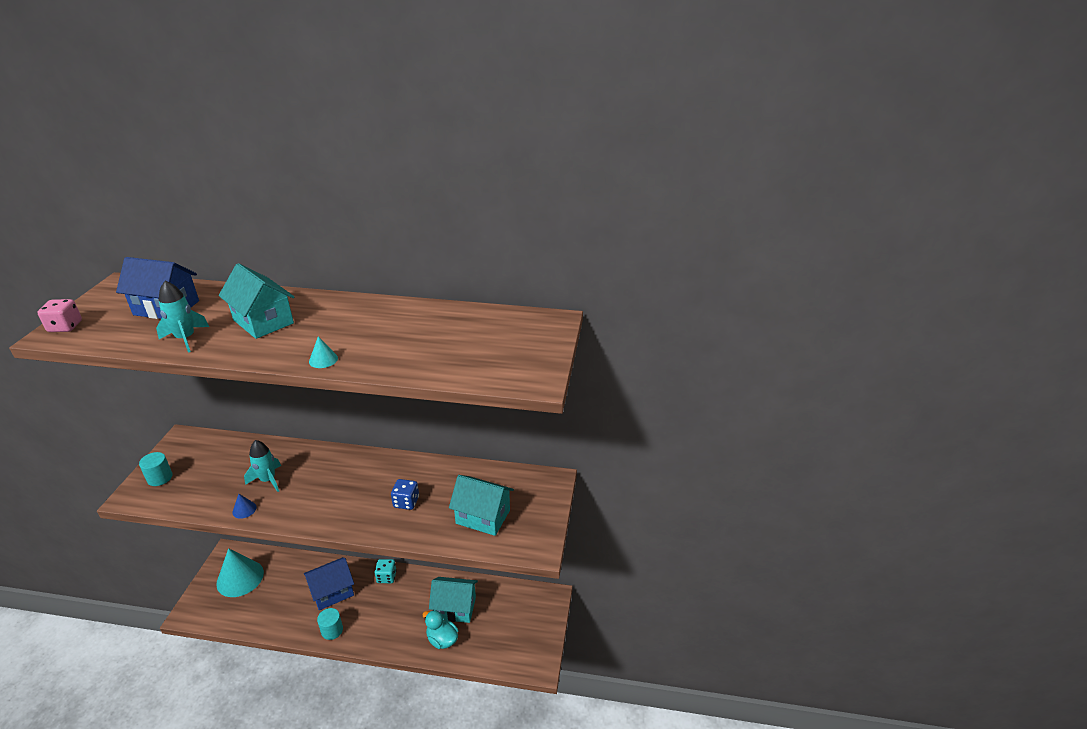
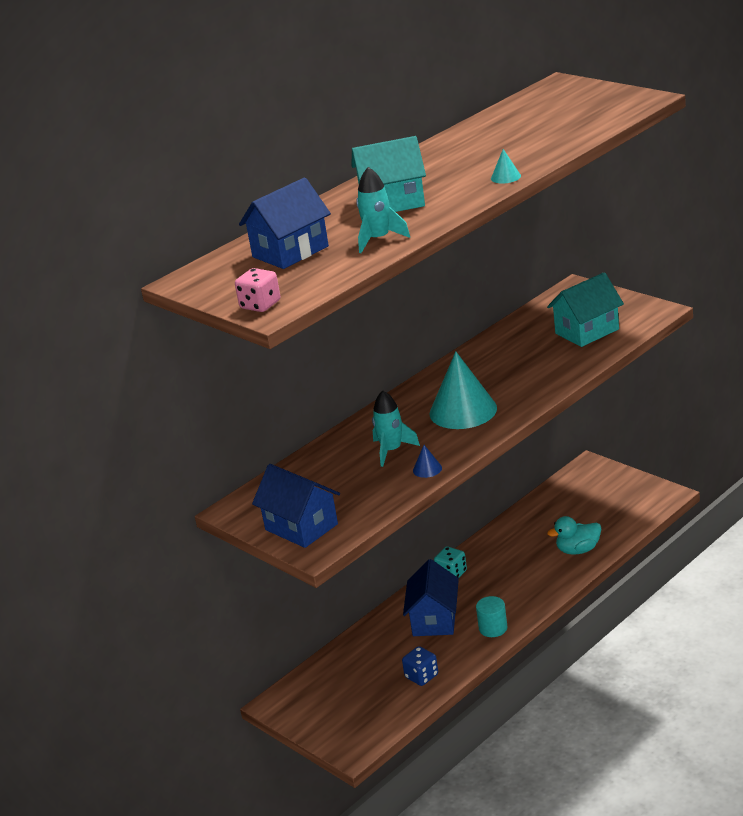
camera: 50 degrees left, 5 degrees down
(160, 478) = (301, 527): turquoise cylinder -> blue house
(240, 578) = (335, 696): turquoise cone -> turquoise cone (463, 410)
(406, 502) = (521, 369): blue dice -> blue dice (421, 676)
(455, 608) = (544, 532): turquoise house -> none

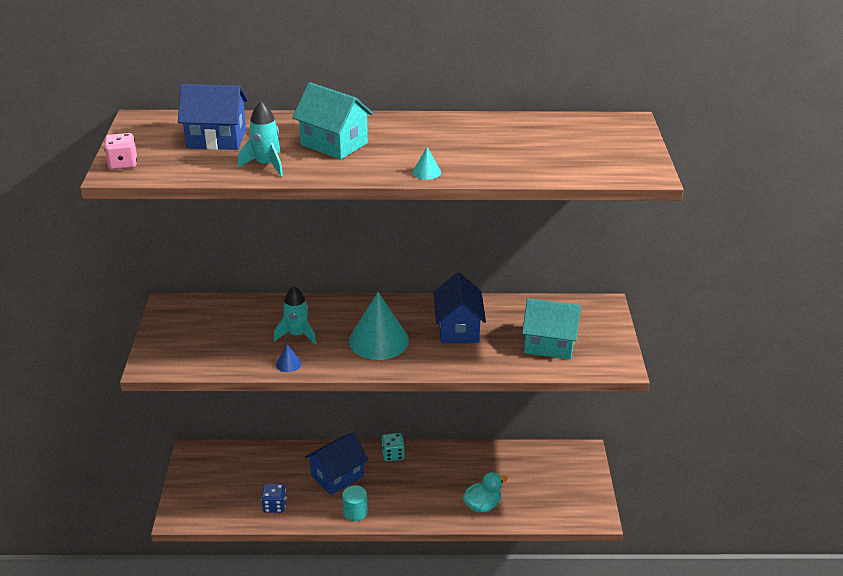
camera: 40 degrees right, 5 degrees up
(301, 527) = (171, 344): blue house -> blue house (458, 329)
(578, 550) = (482, 505): turquoise duck -> turquoise duck turned 120 degrees clockwise

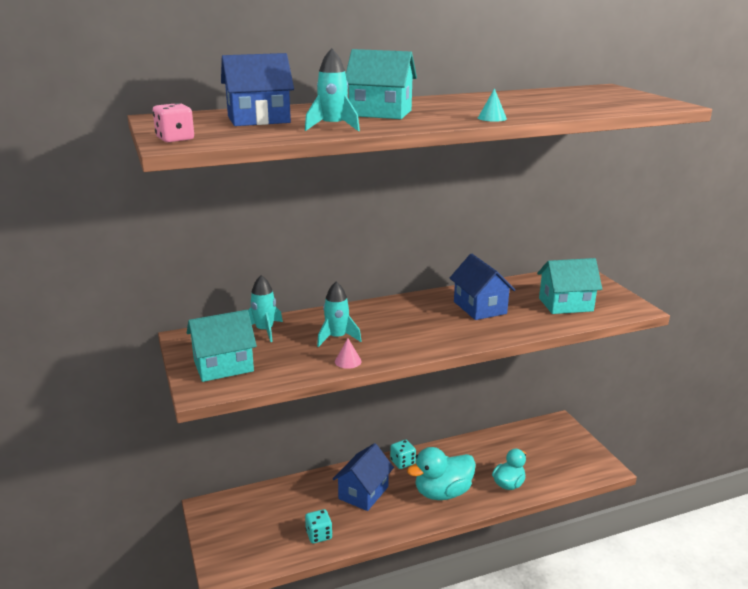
camera: 20 degrees left, 10 degrees down
(181, 344) = (223, 366): none -> turquoise house
(239, 311) = (264, 330): none -> turquoise rocket
(274, 506) = (319, 535): blue dice -> turquoise dice
(288, 364) = (348, 361): blue cone -> pink cone
(355, 512) = (400, 520): turquoise cylinder -> none
(378, 340) = (418, 328): turquoise cone -> none
(411, 496) = (442, 492): none -> turquoise duck

